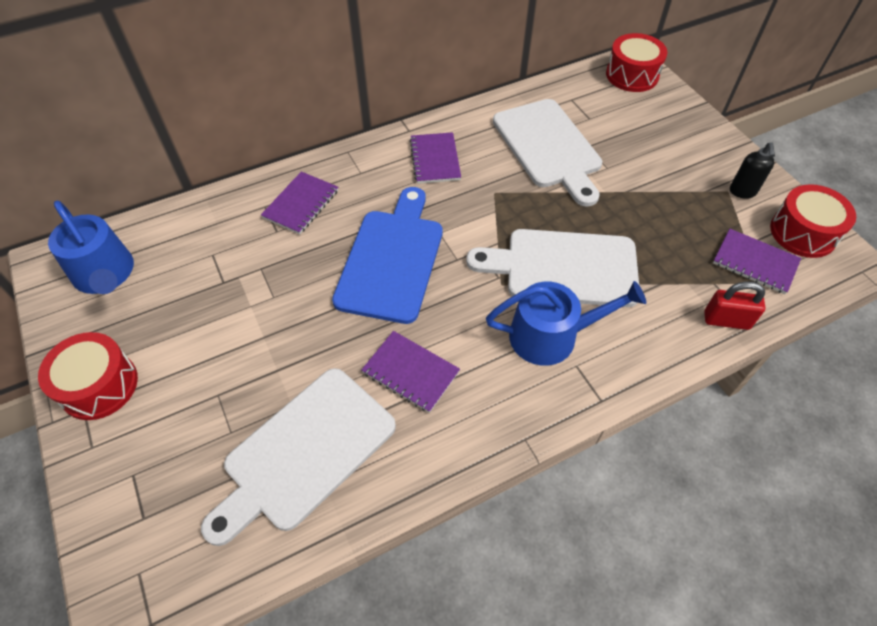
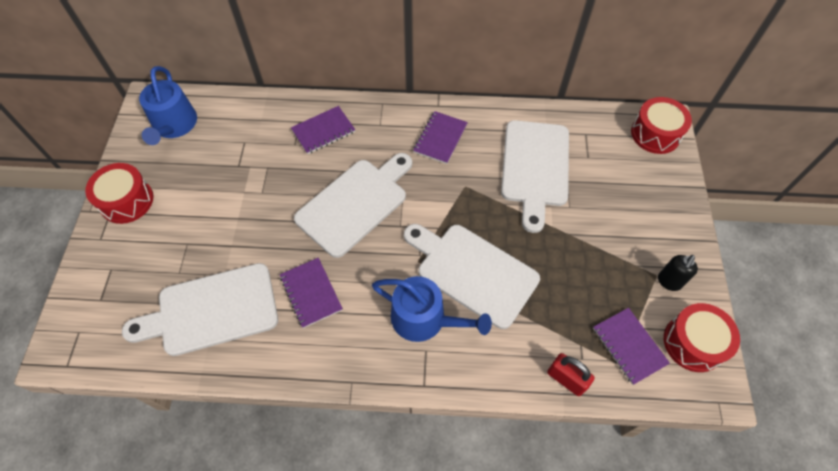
camera: 30 degrees right, 5 degrees up
(392, 260) = (355, 204): blue cutting board -> white cutting board

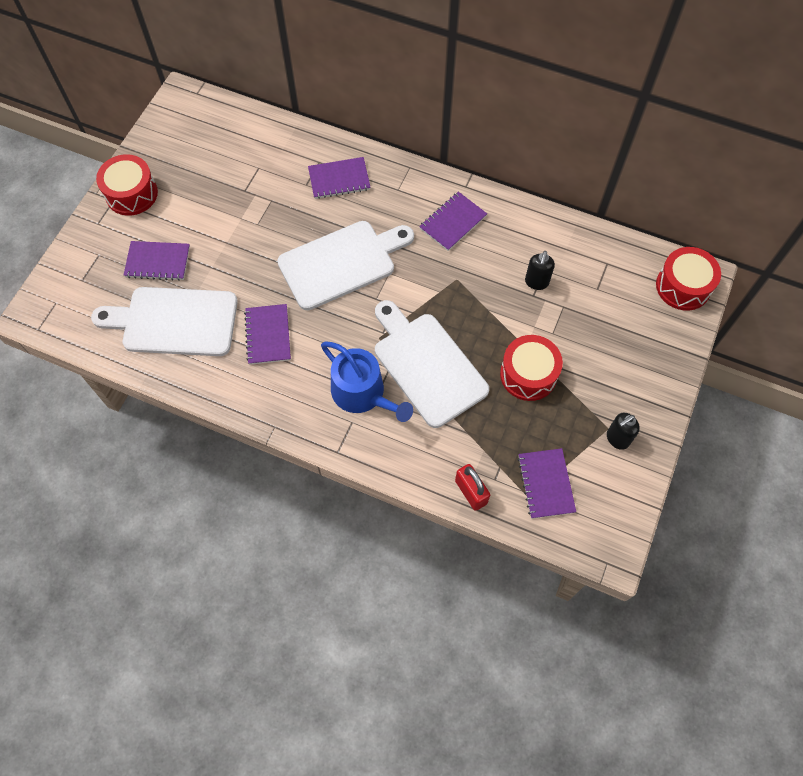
camera: 20 degrees right, 5 degrees up
(174, 126) = (197, 130): blue watering can -> none
(175, 257) = (158, 262): none -> purple notebook
(535, 167) = (536, 282): white cutting board -> black soap dispenser
(693, 343) = (611, 503): red drum -> red drum (528, 374)

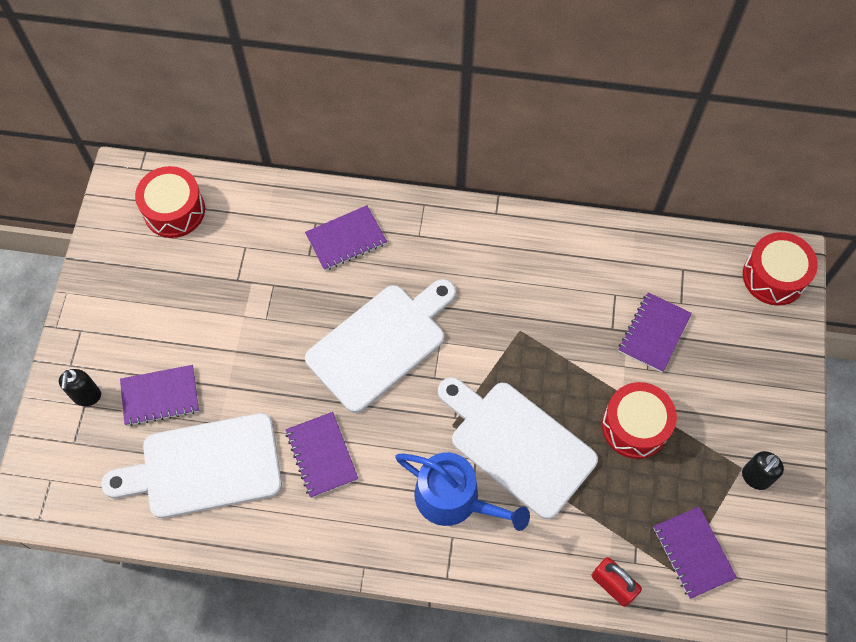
camera: 15 degrees left, 0 degrees up
(131, 194) = (100, 317): red drum -> red drum (174, 210)
(453, 222) = (494, 261): purple notebook -> purple notebook (654, 333)
(536, 282) = (611, 312): black soap dispenser -> black soap dispenser (87, 396)

